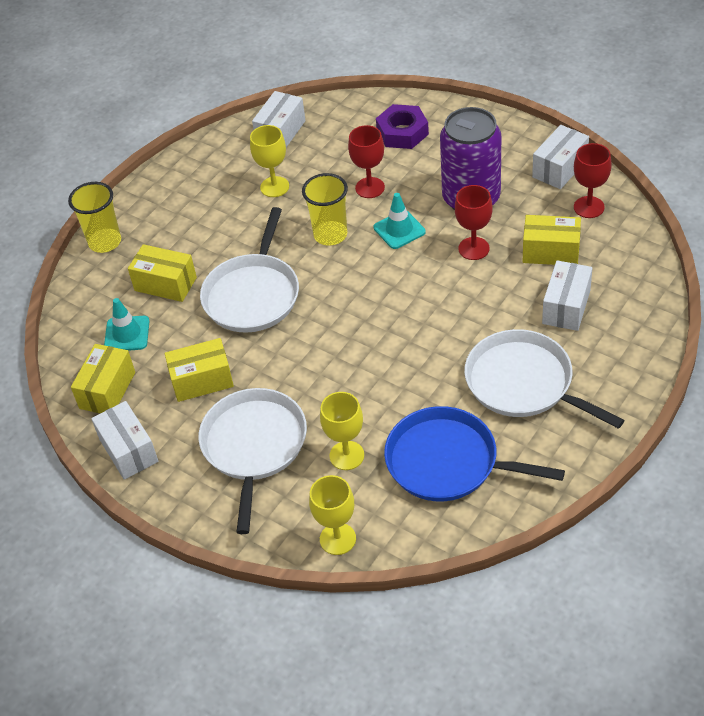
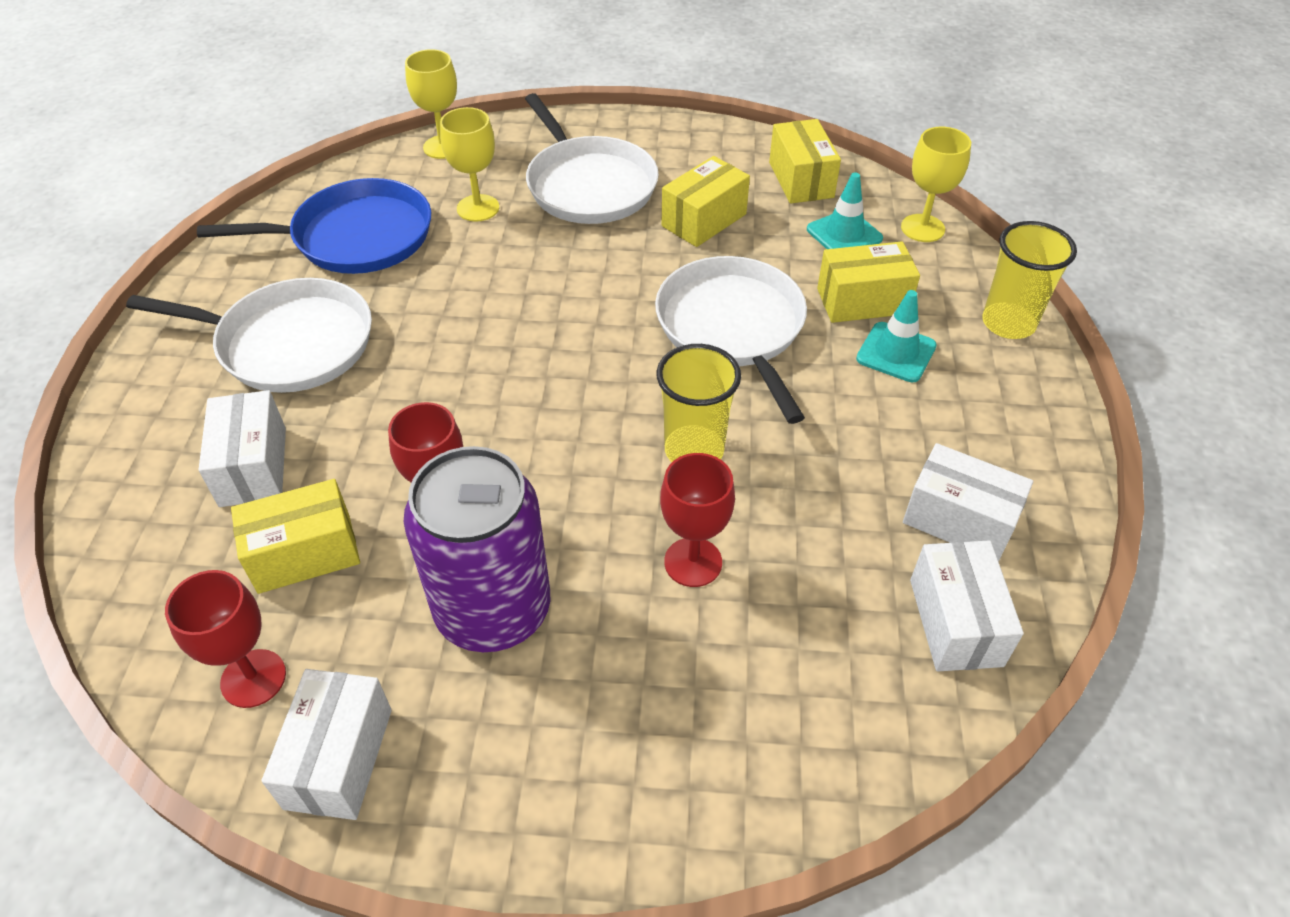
camera: 145 degrees right, 0 degrees up
(128, 450) = (719, 143): white box -> white box (959, 520)
(274, 187) = (857, 501): yellow goblet -> yellow goblet (922, 228)
(399, 230) = (588, 500): turquoise traffic cone -> turquoise traffic cone (896, 352)
(402, 132) = (719, 723): purple nut -> none

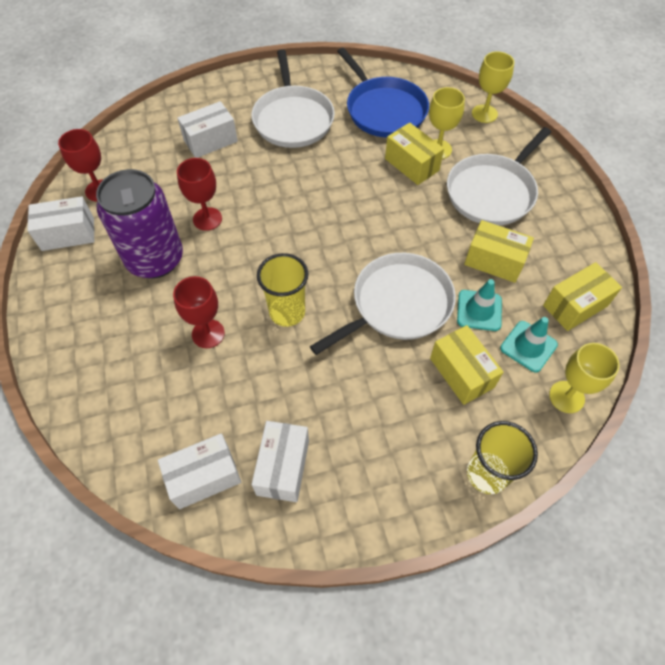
camera: 70 degrees right, 10 degrees up
(304, 553) = (167, 179): yellow box -> yellow box (412, 164)
(896, 352) = (419, 403): turquoise traffic cone -> turquoise traffic cone (479, 310)

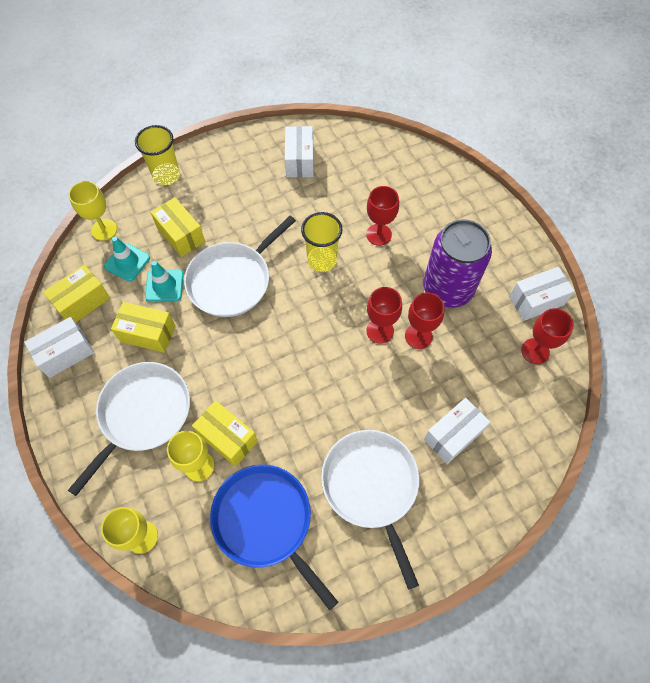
camera: 170 degrees right, 5 degrees up
(204, 477) = (348, 149): white box -> white box (65, 353)
(245, 229) = (380, 331): none -> red goblet

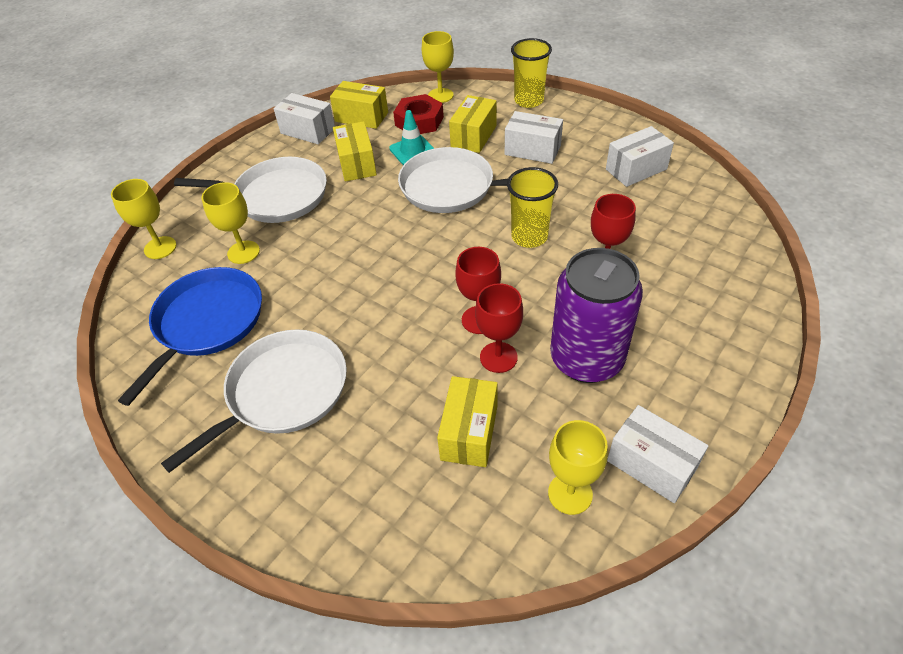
camera: 65 degrees right, 15 degrees down
(127, 262) = (419, 121): turquoise traffic cone -> red nut
(227, 438) = (281, 258): yellow box -> yellow box (469, 432)
(453, 435) = (387, 446): white box -> white box (532, 150)
(535, 351) = (570, 493): red goblet -> yellow goblet

